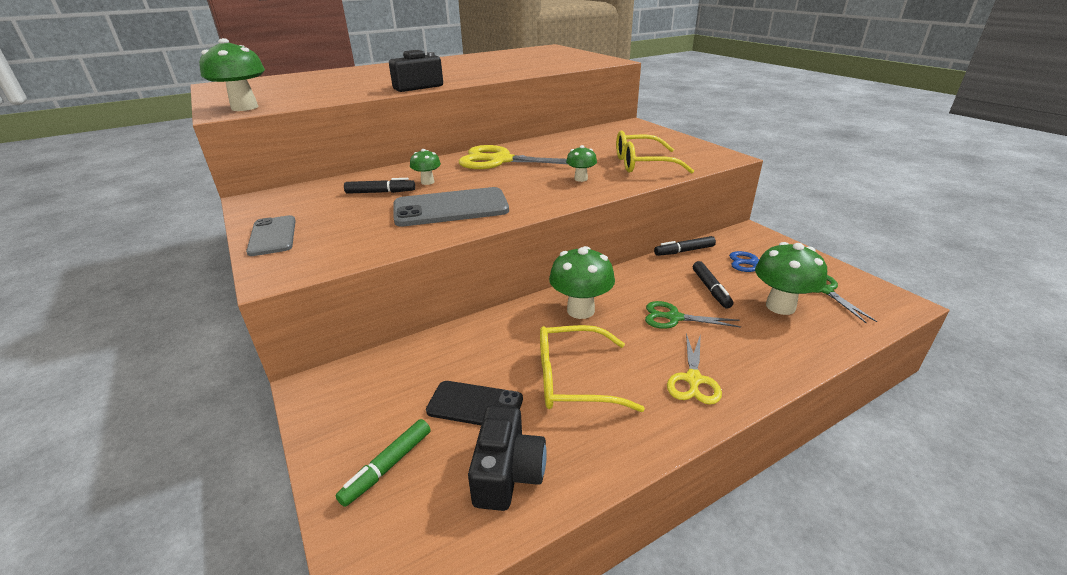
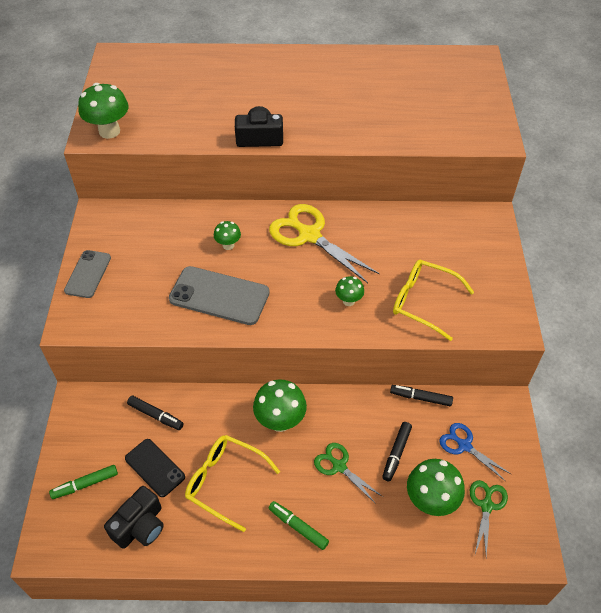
camera: 30 degrees right, 20 degrees up
(380, 192) = (185, 245): black marker -> black marker (156, 415)
(693, 380) = (298, 527): yellow scissors -> green marker

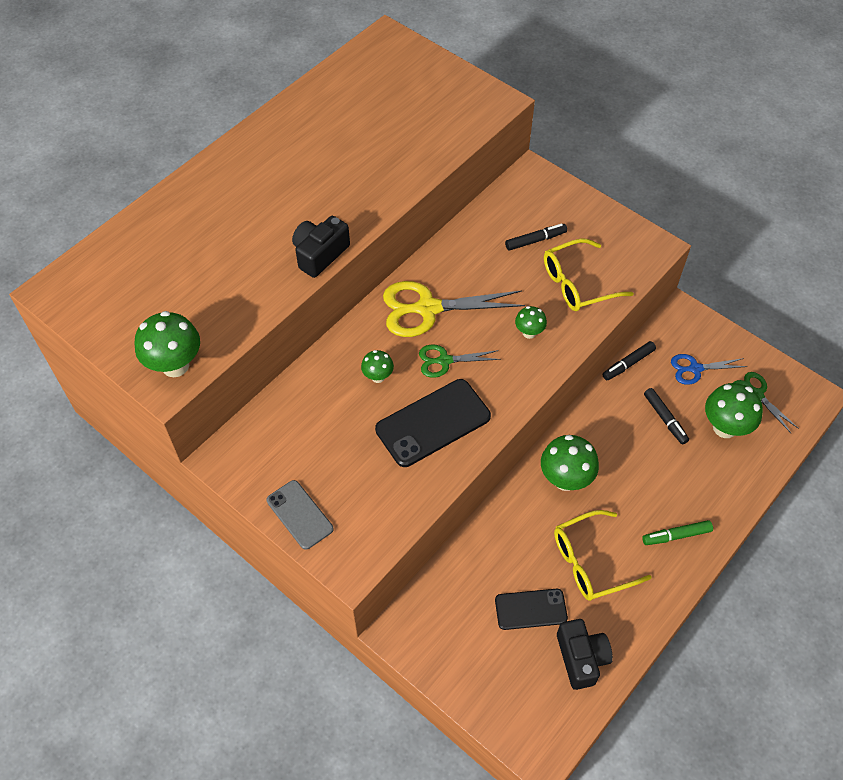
camera: 50 degrees left, 5 degrees up
(85, 484) = (501, 679): green marker -> none
(156, 415) = (474, 574): black marker -> black marker (535, 240)
(219, 296) = (433, 423): grey phone -> black phone
(339, 466) = (644, 467): green scissors -> green scissors (444, 361)

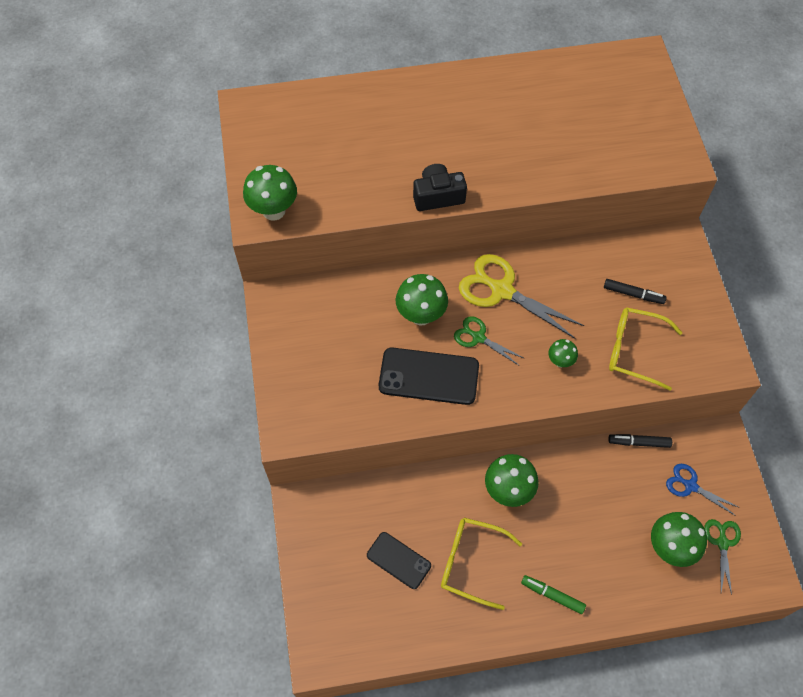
camera: 40 degrees right, 5 degrees up
(300, 514) = (285, 372): grey phone -> none
(378, 377) = (421, 315): green mushroom -> green mushroom, size x1.80
(581, 658) = (402, 621): black camera -> none
(665, 419) = (628, 505): black marker -> none

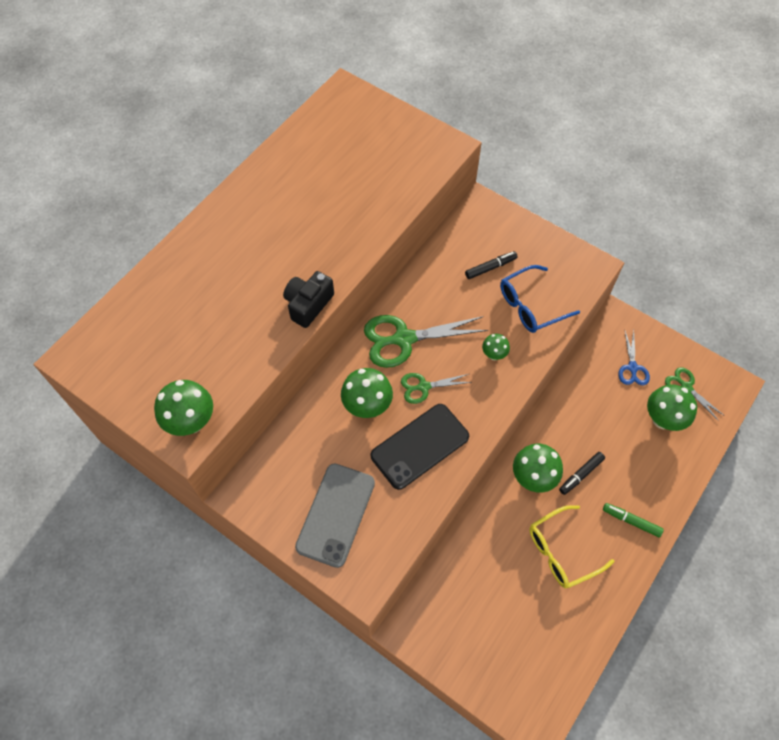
camera: 45 degrees left, 0 degrees up
(319, 369) = (335, 514): none -> grey phone
(398, 560) = (515, 599): black phone -> none
(501, 290) = (403, 339): yellow scissors -> green scissors
(552, 595) = (631, 521): green marker -> green marker turned 45 degrees clockwise
(634, 351) = (531, 306): yellow glasses -> blue glasses
(639, 442) = (575, 368): black marker -> black marker (581, 475)
(690, 486) = (632, 368): blue scissors -> blue scissors turned 75 degrees counterclockwise

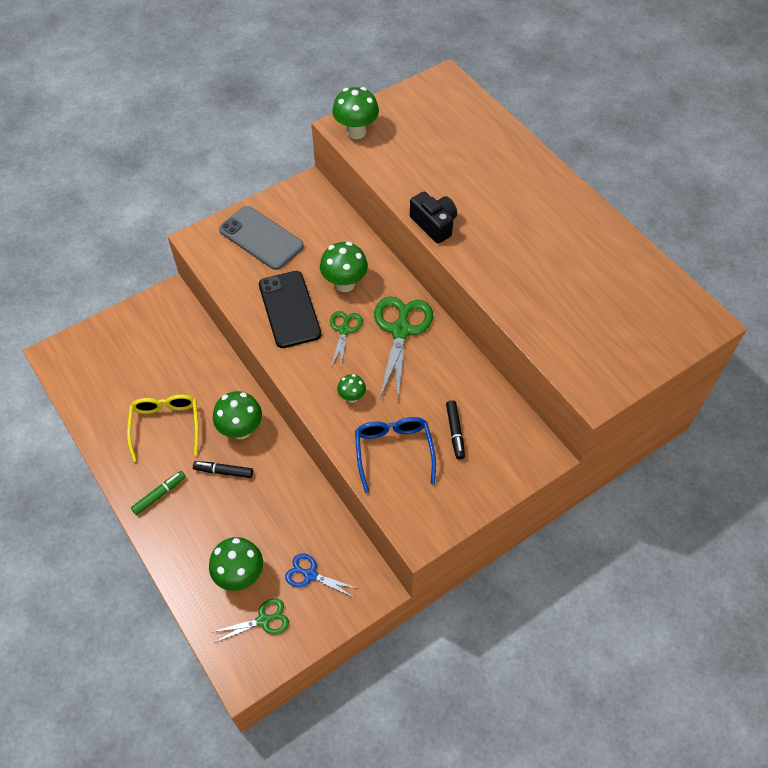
camera: 110 degrees right, 5 degrees down
(581, 475) = (223, 471): black marker -> black marker turned 60 degrees counterclockwise

